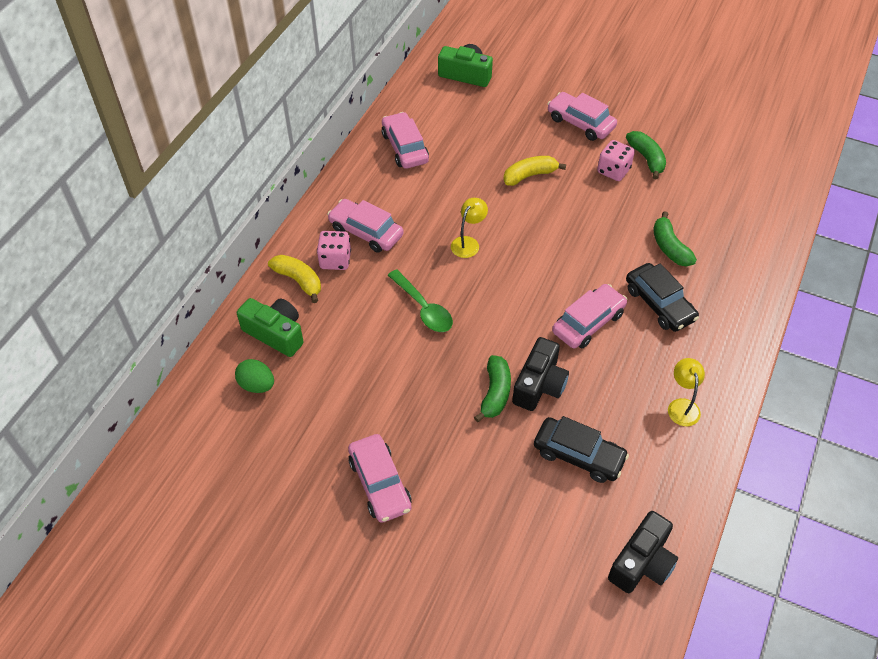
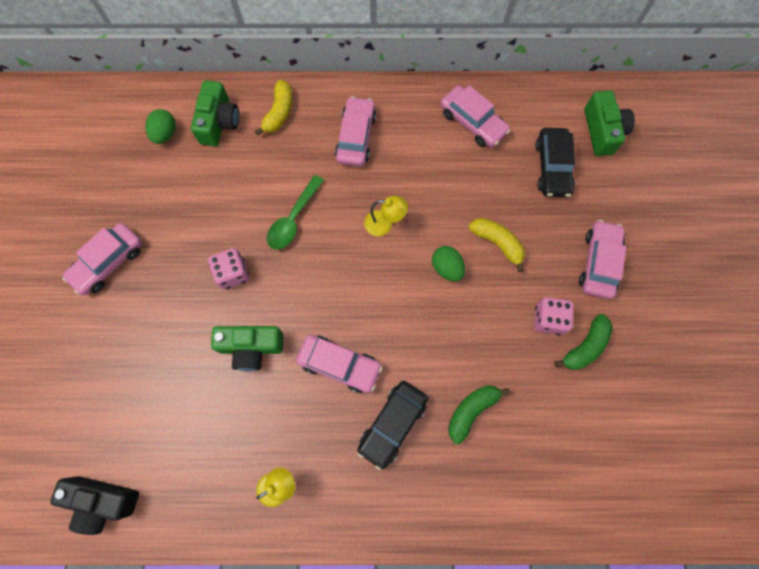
camera: 65 degrees right, 20 degrees up
(335, 260) = (313, 129): pink dice -> pink dice (233, 273)
(405, 147) = (473, 122): pink car -> pink car turned 90 degrees clockwise
(495, 393) = (228, 314): green banana -> none
(534, 216) = (446, 268): none -> green egg
(539, 385) = (251, 347): black camera -> green camera
(578, 455) = (191, 409): black car -> black car (552, 167)

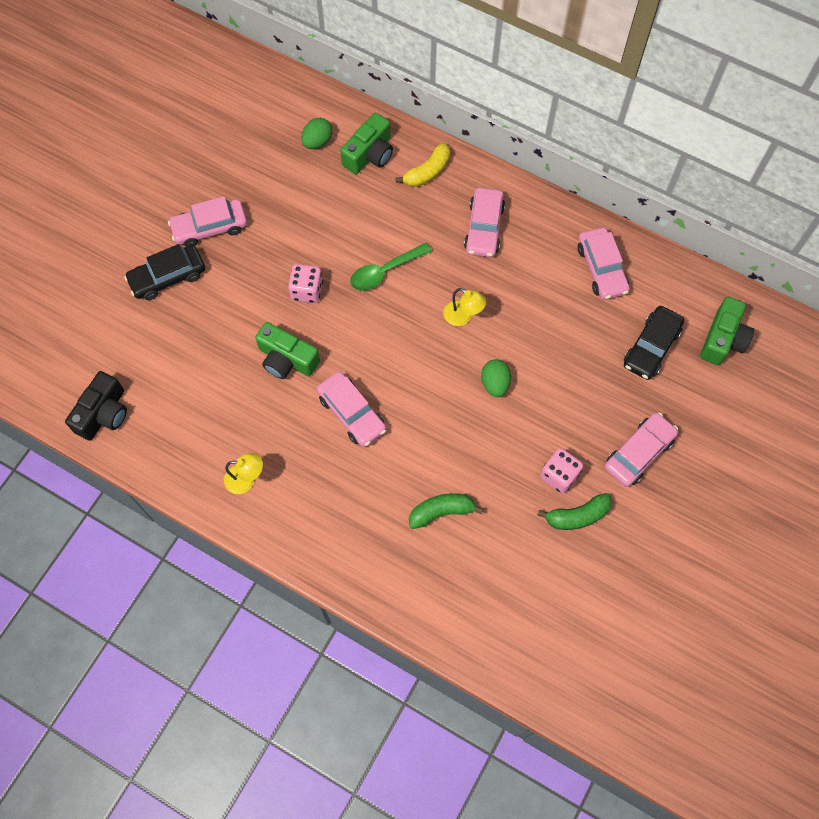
camera: 30 degrees right, 5 degrees down
(103, 501) = (104, 413): black camera -> black camera turned 105 degrees counterclockwise
(356, 137) = (484, 228): pink car -> pink car turned 150 degrees clockwise
(392, 424) = (367, 485): black car -> black car (168, 277)
(497, 243) = (555, 386): yellow banana -> none

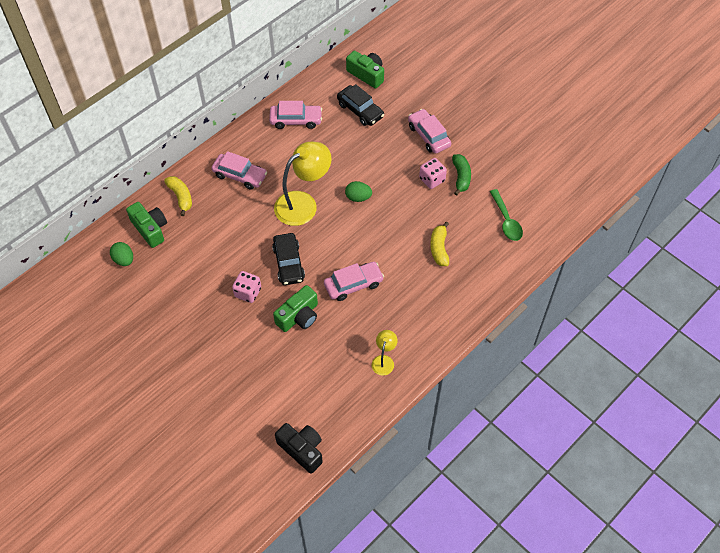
camera: 75 degrees left, 10 degrees down
(168, 277) = (200, 384): black car -> black car (288, 263)
(210, 227) = (168, 347): pink car -> none
(385, 271) = (251, 241): green spoon -> green spoon (506, 221)
(441, 512) = (439, 248): green banana -> yellow banana
(463, 317) = (303, 203): yellow lamp -> yellow lamp, size x2.07

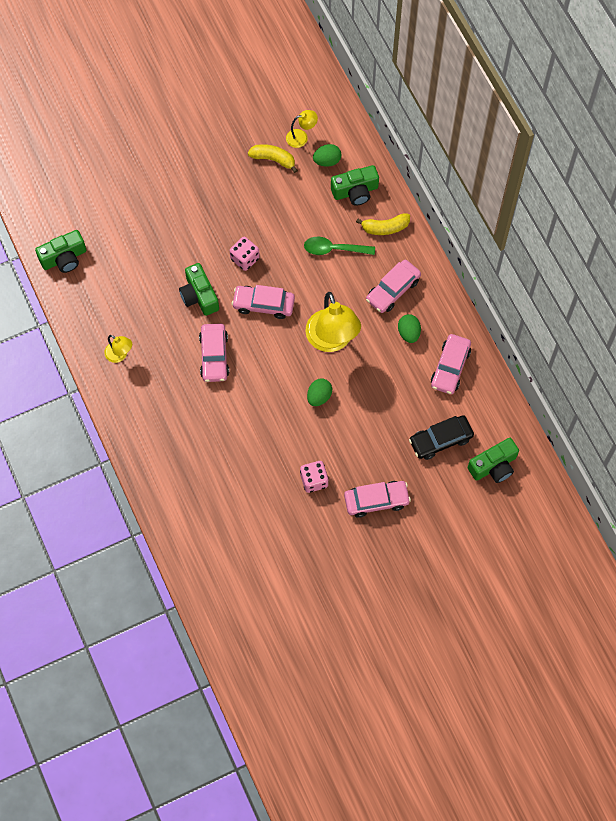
camera: 110 degrees right, 10 degrees up
(103, 288) = (301, 137): none -> yellow lamp
(276, 154) = (408, 333): none -> green egg
(288, 263) = (263, 304): black car -> pink car
(302, 450) = (64, 258): black camera -> green camera
(439, 248) = (223, 453): yellow banana -> yellow banana (273, 159)
(461, 177) = (305, 512): green banana -> none
(506, 221) = (230, 536): green spoon -> green spoon (334, 249)

